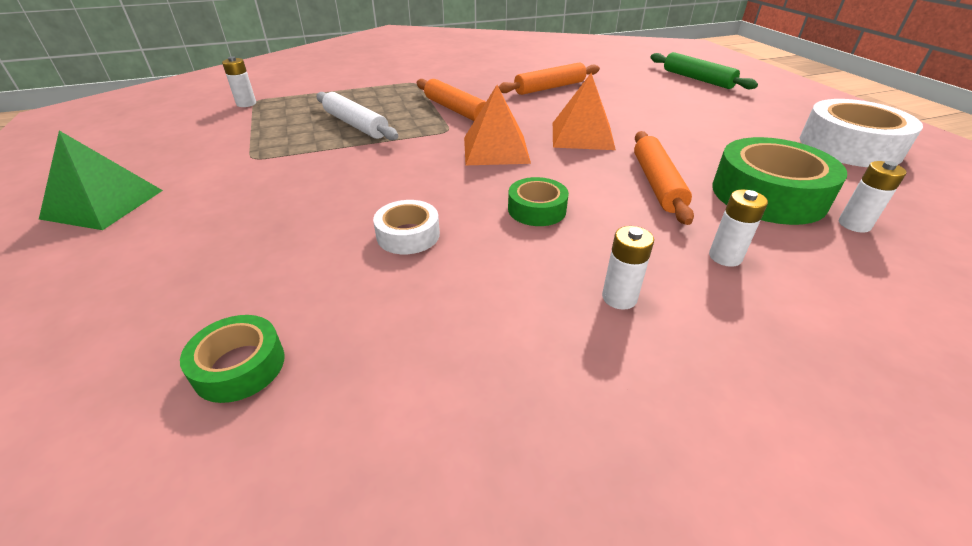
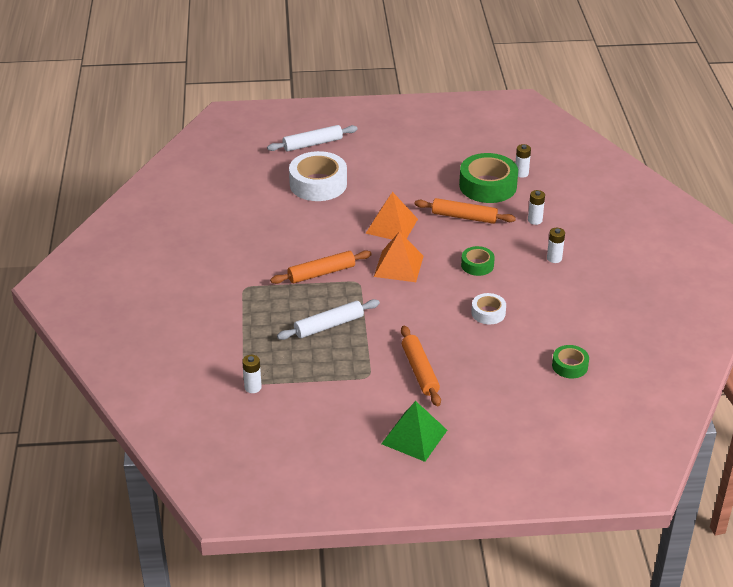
camera: 75 degrees left, 0 degrees up
(550, 88) = (295, 218): orange rolling pin -> orange rolling pin (420, 371)
(697, 79) = (312, 144): green rolling pin -> white rolling pin
(849, 146) = (446, 135): white tape -> white tape (318, 184)

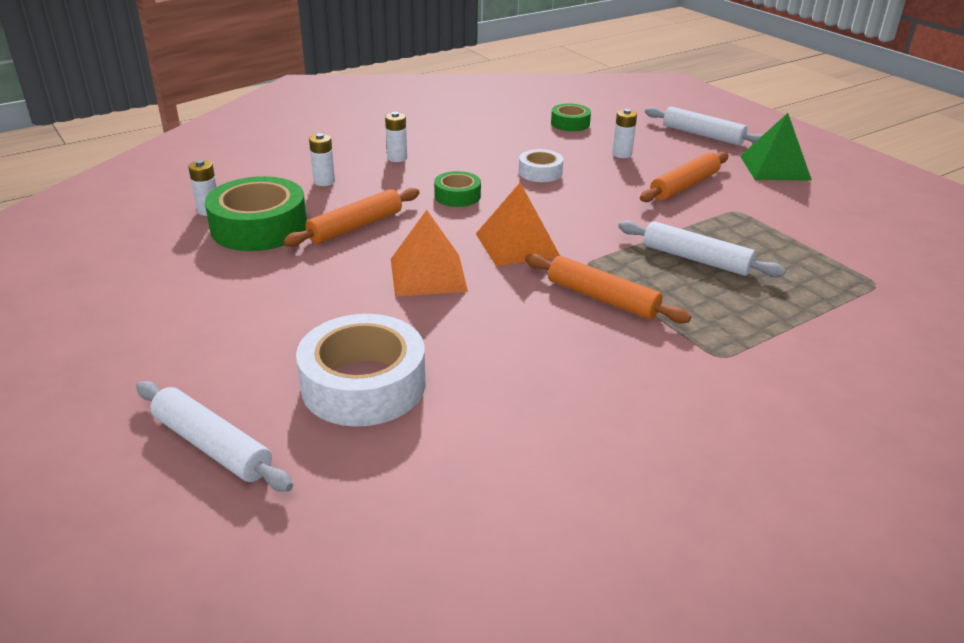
camera: 120 degrees left, 5 degrees down
(253, 387) = (874, 275): white battery -> white battery (622, 154)
(464, 217) = (355, 226): orange rolling pin -> orange rolling pin turned 60 degrees clockwise
(500, 432) = (702, 135): none -> white rolling pin

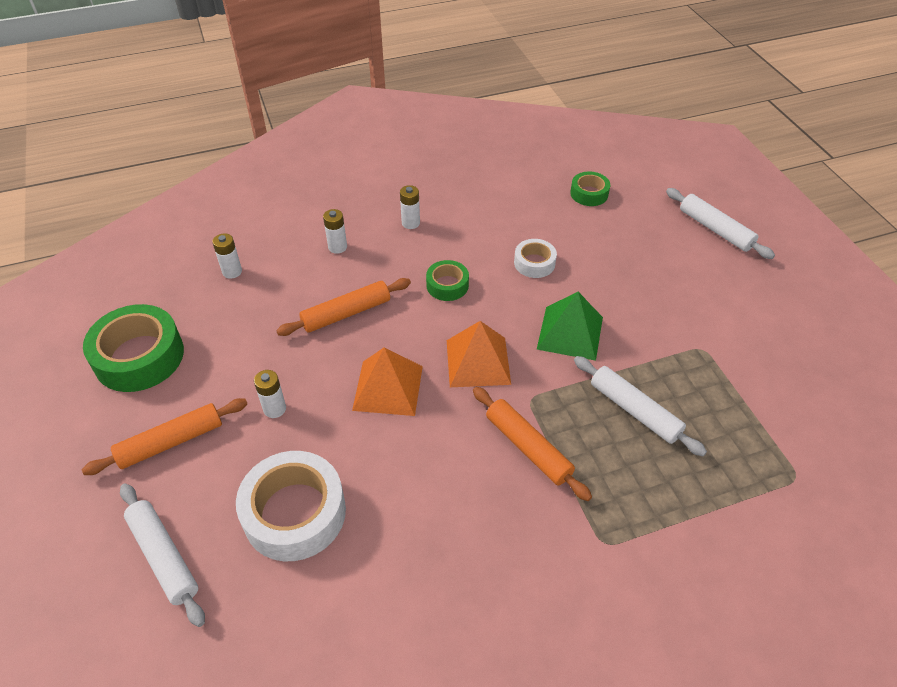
camera: 15 degrees right, 15 degrees up
(259, 227) = (267, 300): green tape -> green tape (139, 357)
(622, 154) = (622, 248): white battery -> white battery (274, 409)
(684, 186) = (665, 304): orange rolling pin -> orange rolling pin (171, 442)
(775, 168) = (768, 291): green pyramid -> green pyramid (570, 333)

